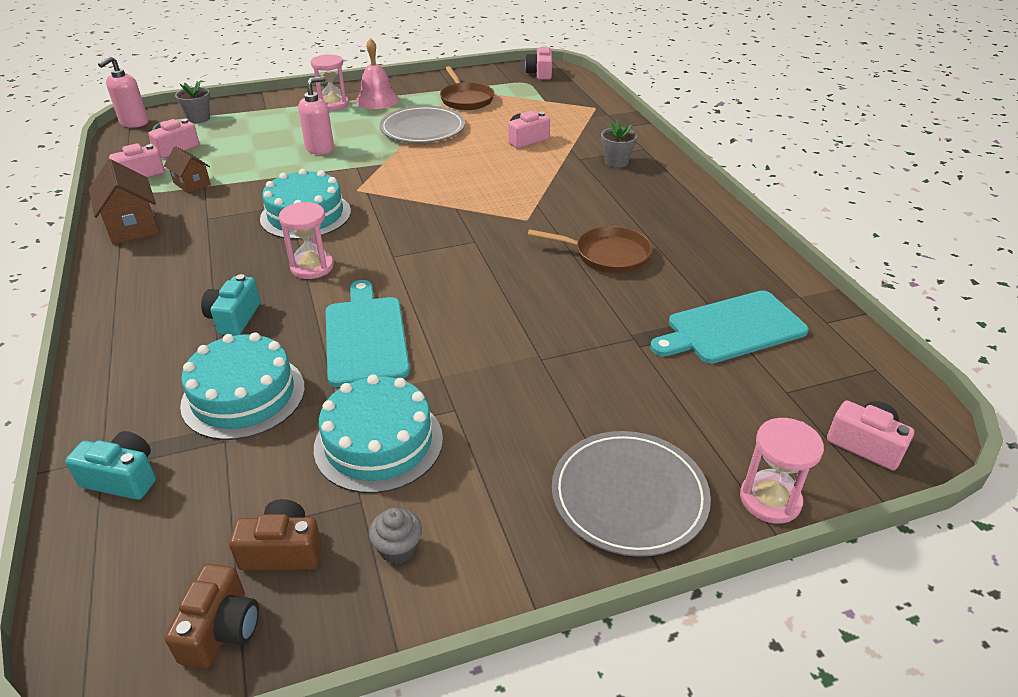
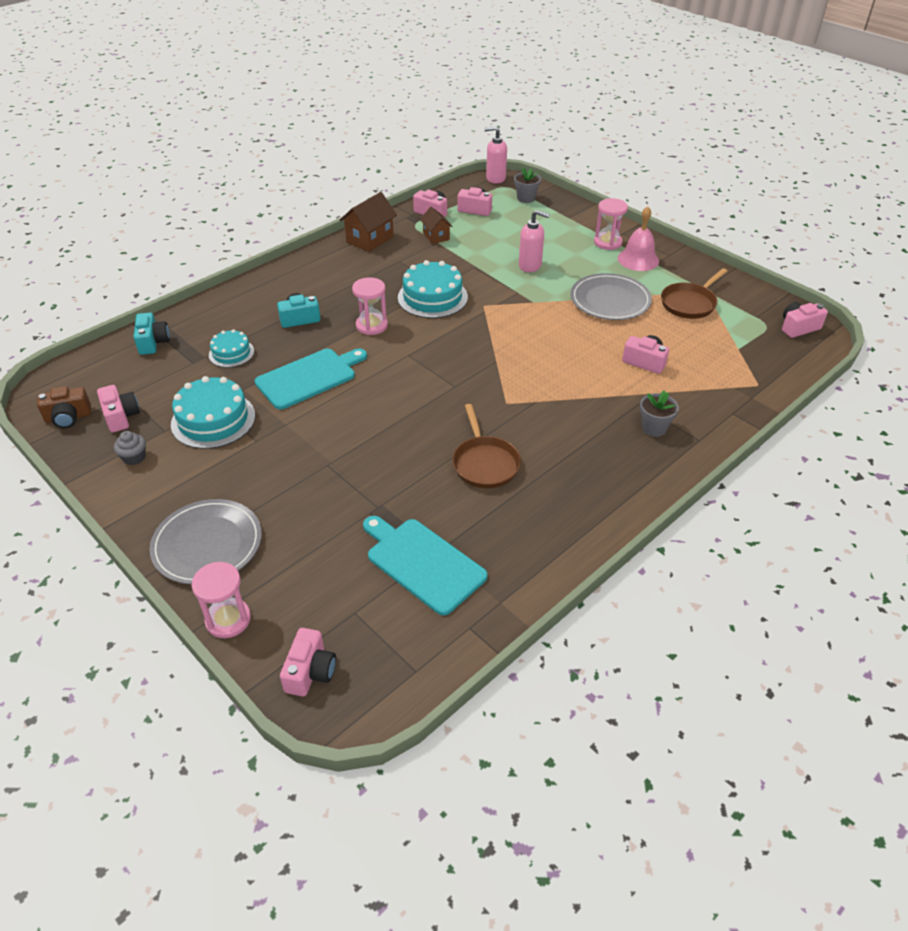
camera: 65 degrees right, 5 degrees up
(192, 184) = (436, 236): brown house -> brown house turned 45 degrees counterclockwise
(243, 396) = (231, 353): turquoise cake -> turquoise cake, size x0.59
(283, 550) = (121, 416): brown camera -> pink camera

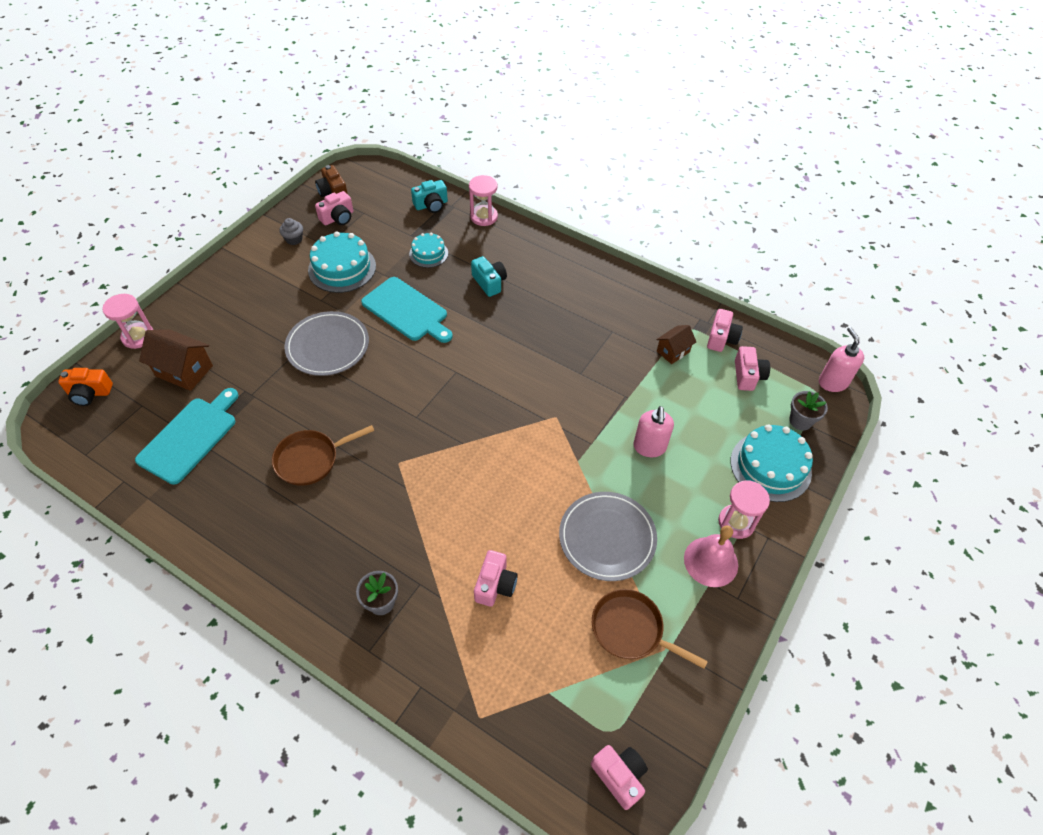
camera: 75 degrees right, 10 degrees up
(207, 544) = (208, 305): grey plate -> grey plate (328, 346)
(310, 672) = (90, 393): pink camera -> orange camera
(370, 239) = (642, 299): brown house -> brown house (184, 371)
(371, 325) = (494, 335): pink hourglass -> pink hourglass (484, 217)
(432, 297) = (556, 371): turquoise cake -> turquoise cake (770, 466)

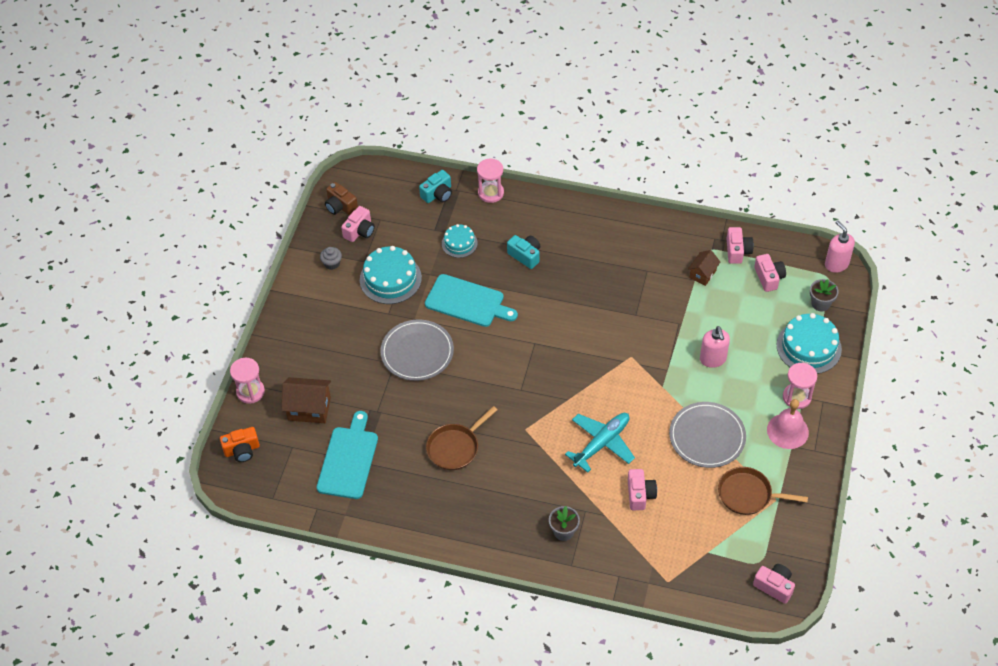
camera: 15 degrees left, 0 degrees up
(478, 506) = (602, 443): none -> turquoise plane

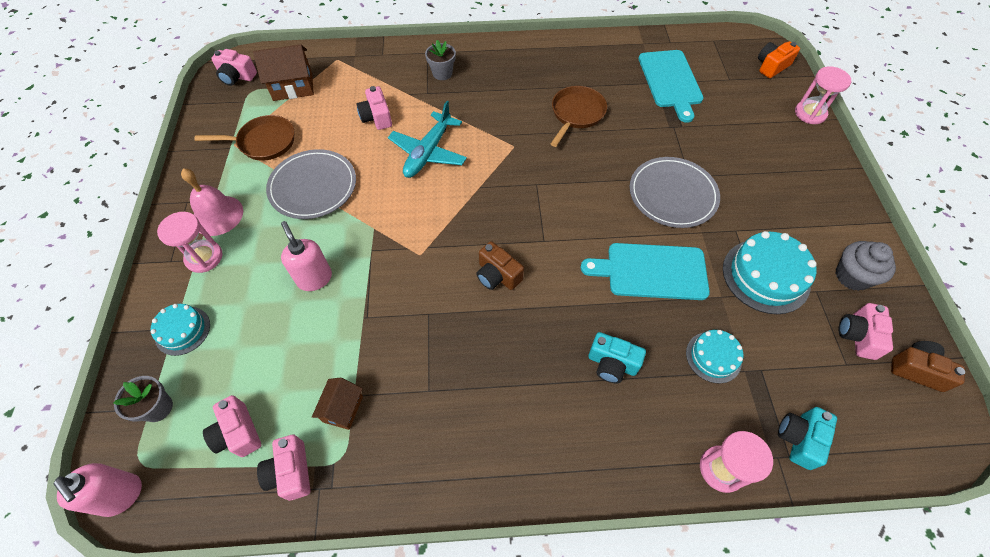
camera: 160 degrees right, 5 degrees up
(309, 409) = (741, 113): brown house -> brown house (293, 87)
(332, 263) = (852, 276): grey cupcake -> grey cupcake, size x1.57
(578, 327) = (497, 275): none -> brown camera
(809, 347) = (182, 330): turquoise cake -> turquoise cake, size x0.59

